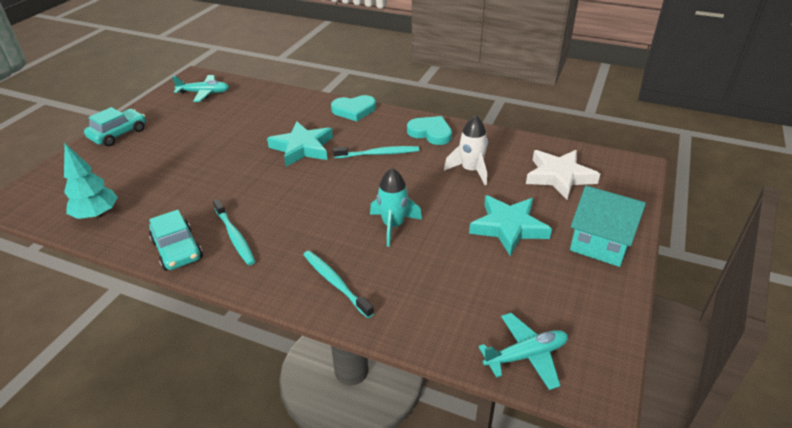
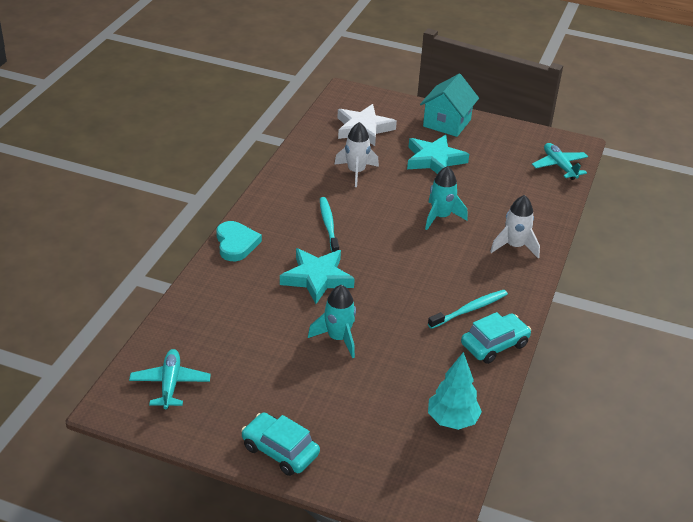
camera: 95 degrees left, 0 degrees up
(223, 158) = (338, 338): none -> turquoise rocket
(335, 282) = (514, 246): turquoise toothbrush -> white rocket
(430, 133) = (289, 191): turquoise heart -> none

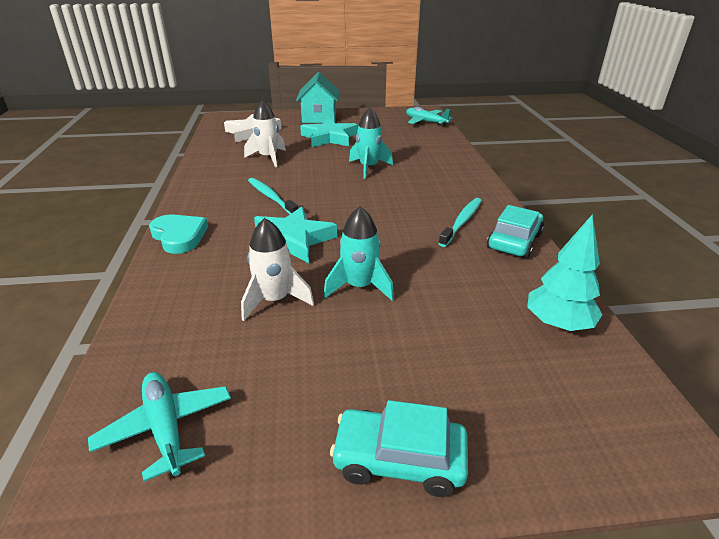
camera: 25 degrees left, 5 degrees down
(514, 246) = (448, 170): white rocket -> white rocket (274, 300)

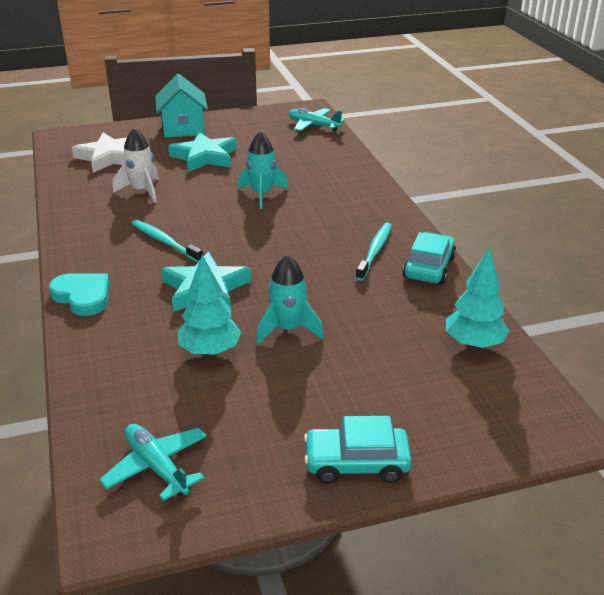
camera: 10 degrees left, 0 degrees up
(274, 300) = (210, 351): white rocket -> turquoise tree

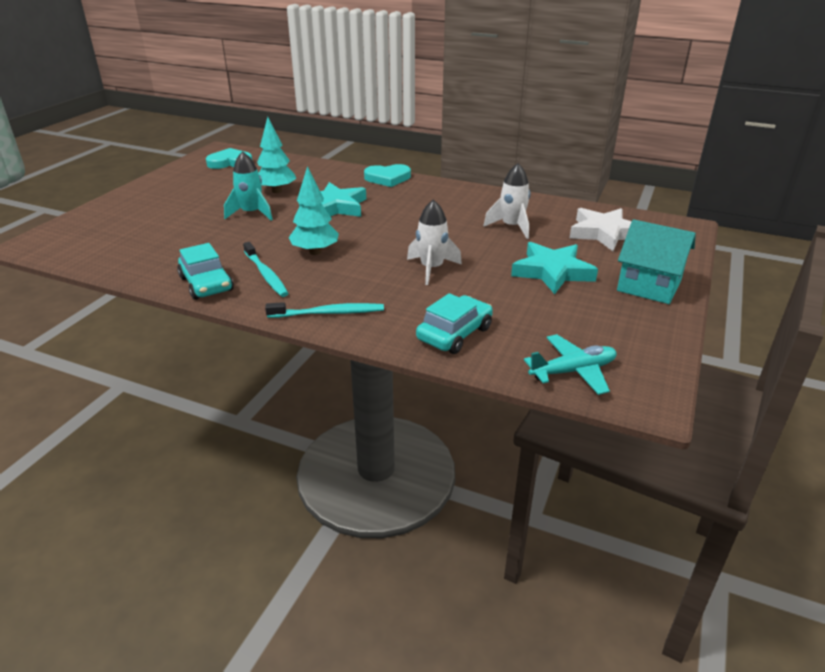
camera: 130 degrees right, 0 degrees up
(157, 467) = (230, 162): turquoise plane -> turquoise heart
(164, 241) = (415, 212): turquoise toothbrush -> turquoise toothbrush (329, 313)
(262, 195) = (431, 269): turquoise rocket -> white rocket
(356, 463) = (141, 193): turquoise car -> turquoise car (454, 333)
(474, 344) = (121, 256): turquoise tree -> turquoise tree (315, 252)

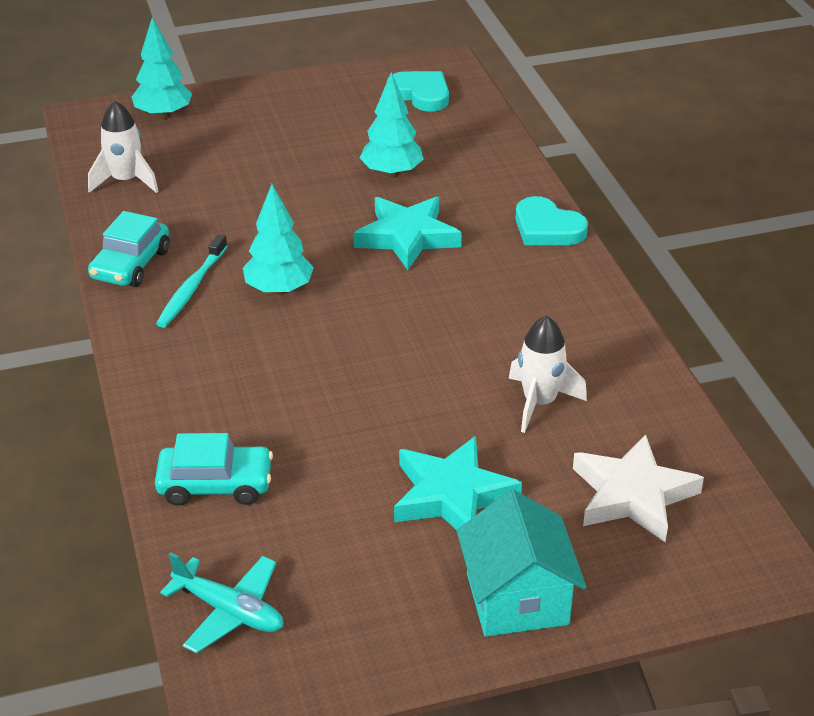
camera: 50 degrees right, 5 degrees up
(90, 222) = (164, 115): none -> turquoise tree
(251, 213) = (312, 193): turquoise rocket -> none
(329, 313) = (163, 375): turquoise toothbrush -> none
(431, 269) = (341, 394): white rocket -> white rocket (126, 181)

